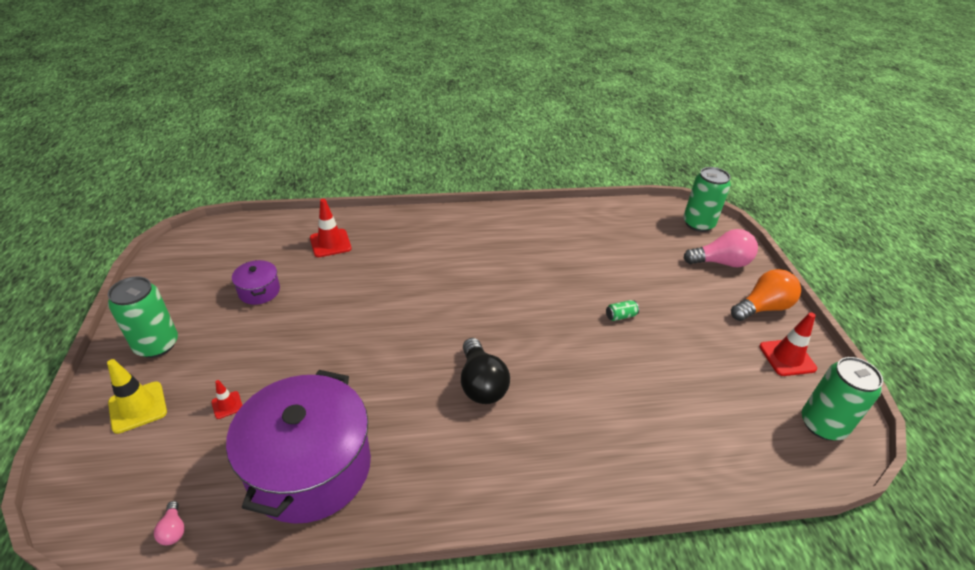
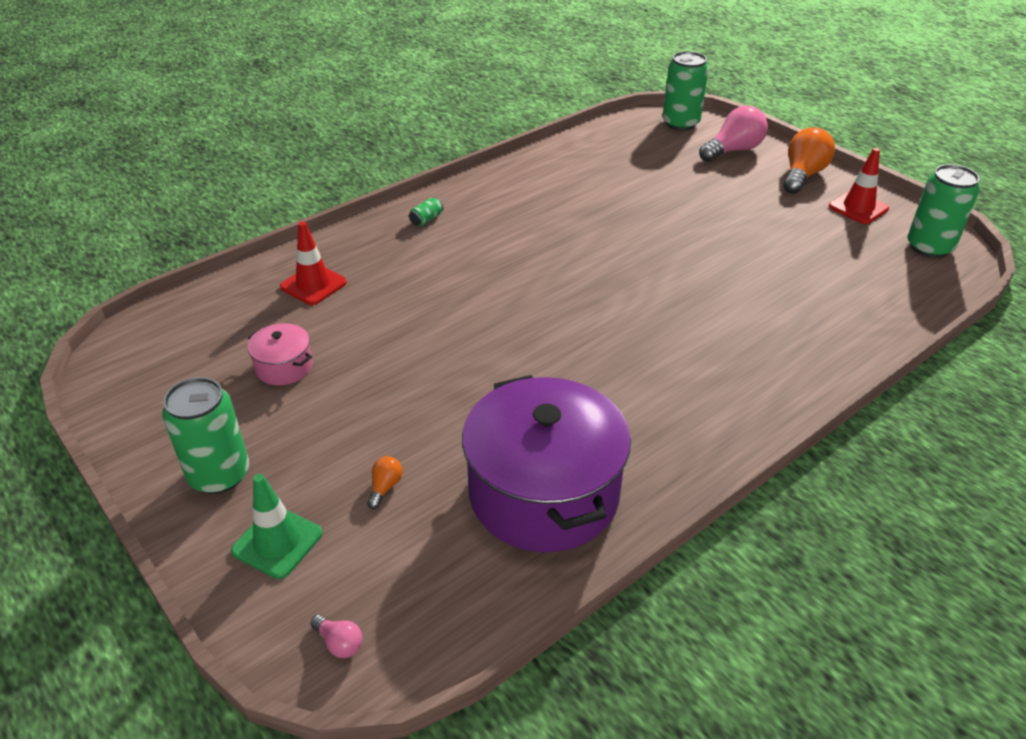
camera: 30 degrees left, 0 degrees up
(138, 407) = (277, 542): yellow traffic cone -> green traffic cone
(173, 529) = (466, 618): pink light bulb -> pink light bulb (339, 643)
(227, 405) = (385, 487): red traffic cone -> orange light bulb
(259, 291) = (284, 367): purple pot -> pink pot
(481, 384) = (628, 344): black light bulb -> none
(620, 316) = (693, 231): green can -> green can (426, 219)

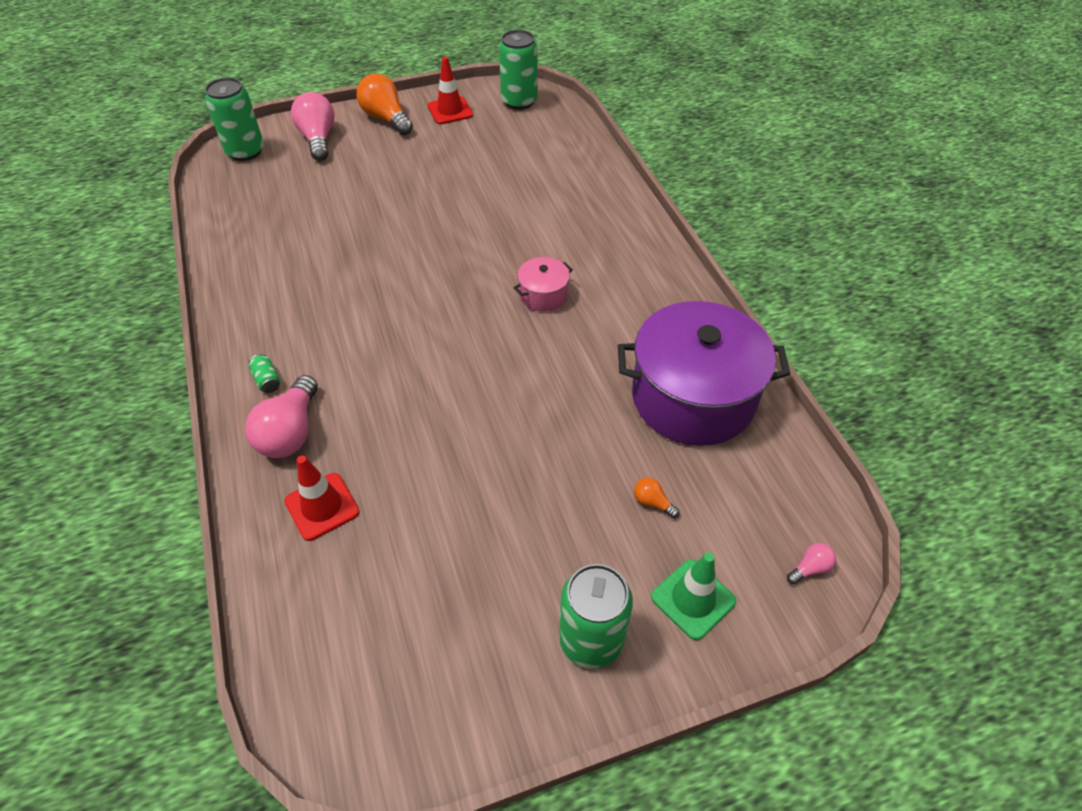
camera: 70 degrees left, 10 degrees up
(284, 367) = (451, 557): pink pot -> pink pot (543, 295)
(379, 247) = (290, 432): none -> pink light bulb

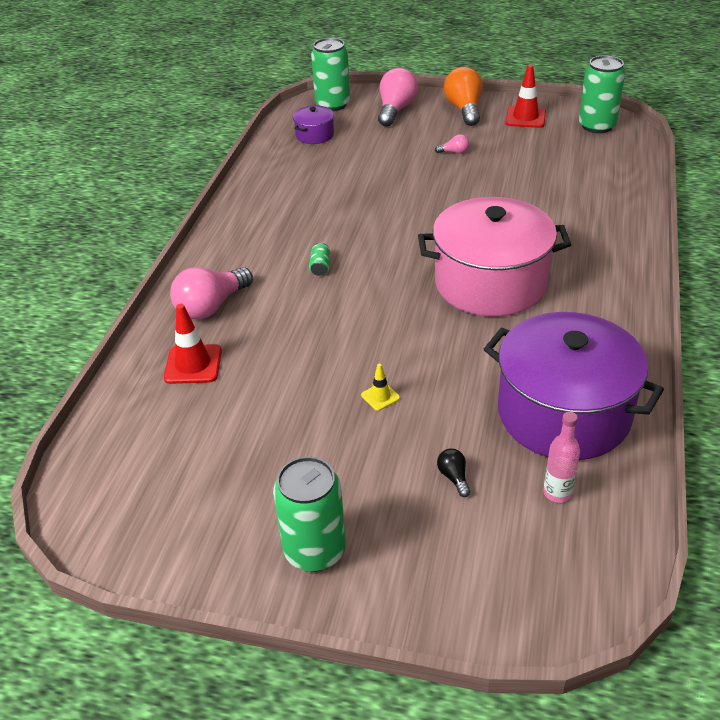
camera: 35 degrees right, 10 degrees down
(252, 193) = (314, 135): none -> purple pot
(267, 380) = (223, 266): green can -> green can (320, 267)
(532, 454) = (380, 396): none -> yellow traffic cone
(543, 295) = (490, 283): pink pot -> pink pot, size x2.29
(652, 502) = (454, 477): orange light bulb -> black light bulb
(693, 599) = (427, 565): green traffic cone -> none
(741, 474) = (557, 493): none -> pink bottle
(810, 568) = (560, 598): pink light bulb -> pink light bulb (454, 152)

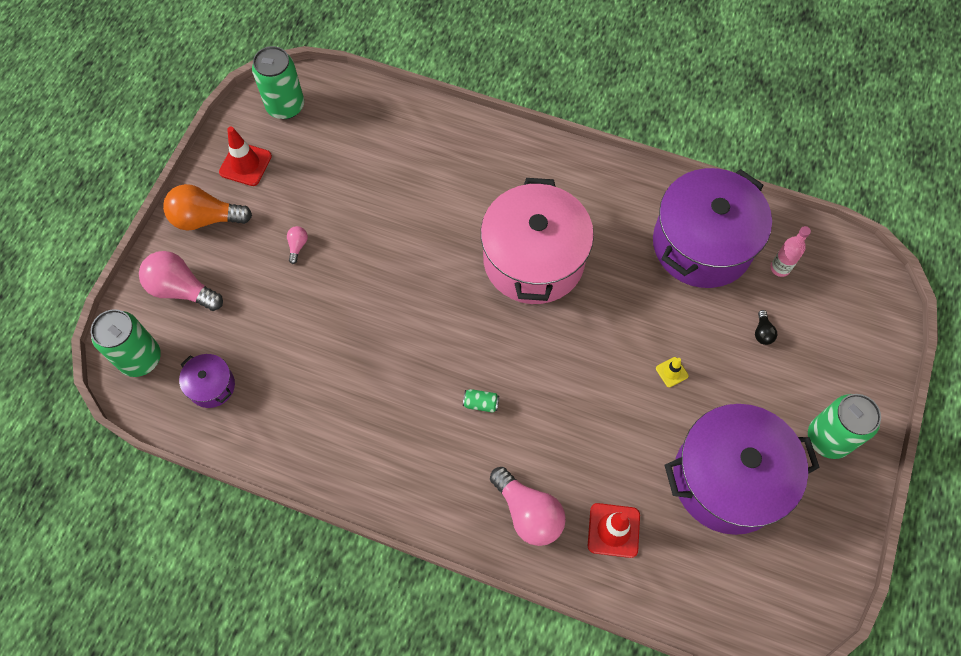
camera: 85 degrees left, 25 degrees up
(253, 452) = (728, 479): none -> purple pot
(454, 477) = (762, 332): black light bulb -> black light bulb turned 75 degrees counterclockwise

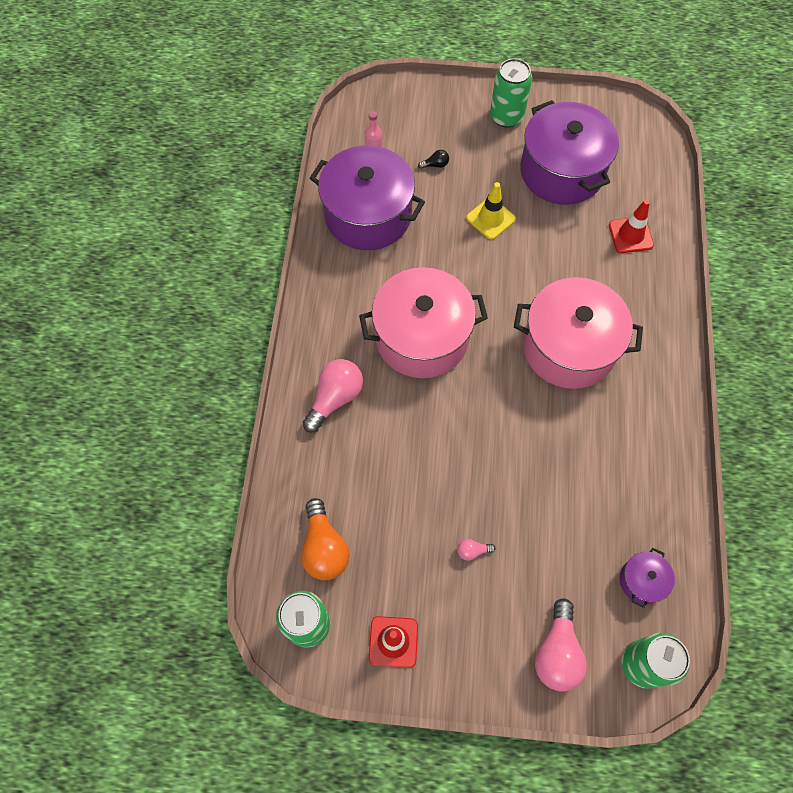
camera: 105 degrees left, 0 degrees up
(206, 218) = (470, 659): orange light bulb -> orange light bulb (324, 547)
(481, 403) = (569, 347): green can -> pink pot
(528, 513) = (642, 293): pink light bulb -> pink light bulb (335, 398)
(671, 372) = (490, 218): yellow traffic cone -> yellow traffic cone, size x1.83

